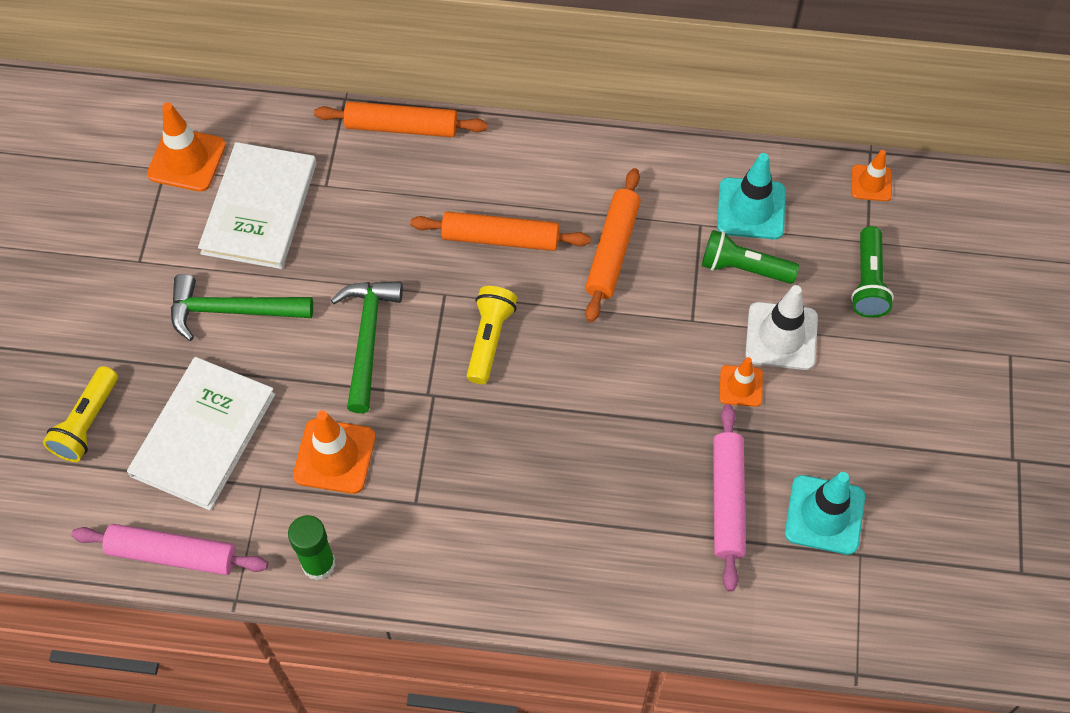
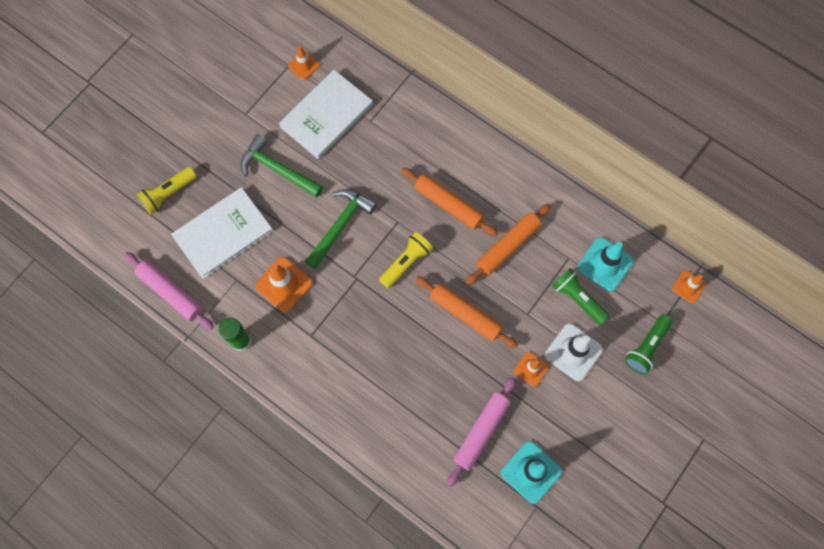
camera: 30 degrees right, 10 degrees up
(187, 160) = (303, 65): orange traffic cone -> orange traffic cone, size x0.60
(402, 127) = (433, 106): orange rolling pin -> orange rolling pin (465, 314)

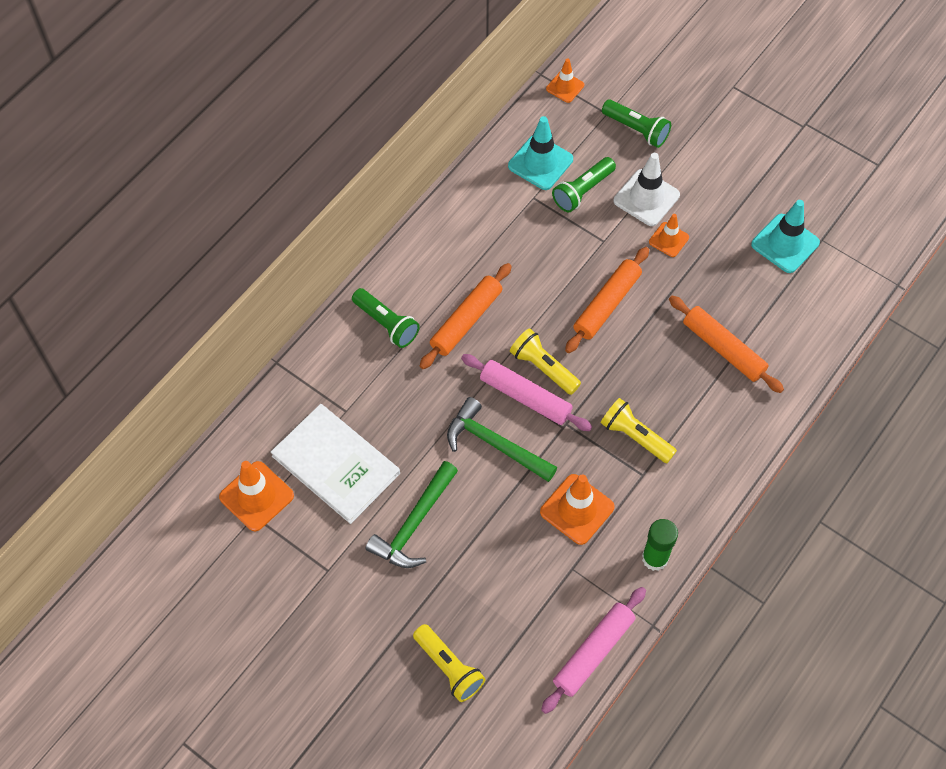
camera: 90 degrees left, 10 degrees down
(223, 234) = (508, 589): white book -> none
(303, 65) = (256, 496): orange traffic cone -> orange traffic cone, size x1.66
(344, 331) = (635, 436): none -> yellow flashlight
(445, 147) = (386, 324): none -> green flashlight
(481, 432) = (745, 291): pink rolling pin -> pink rolling pin (525, 397)
(507, 246) = (520, 258): orange rolling pin -> orange rolling pin (723, 349)

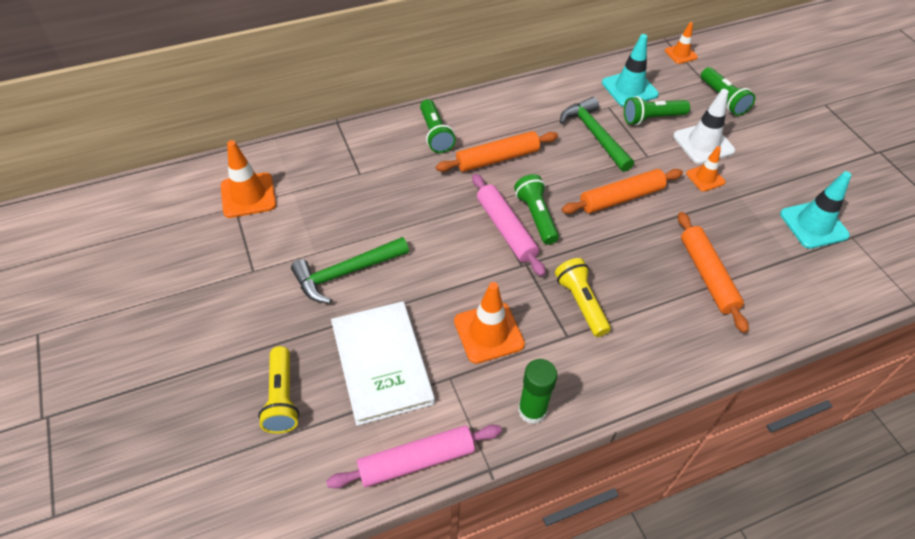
camera: 30 degrees right, 10 degrees down
(336, 465) = (322, 203): white book -> white book (381, 363)
(495, 444) = (456, 250): green hammer -> green hammer (595, 135)
(543, 368) = (536, 216): yellow flashlight -> green flashlight

